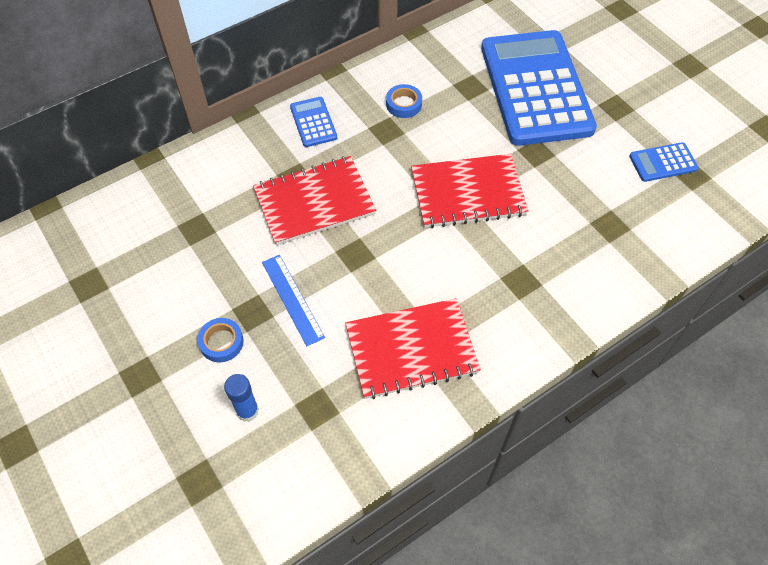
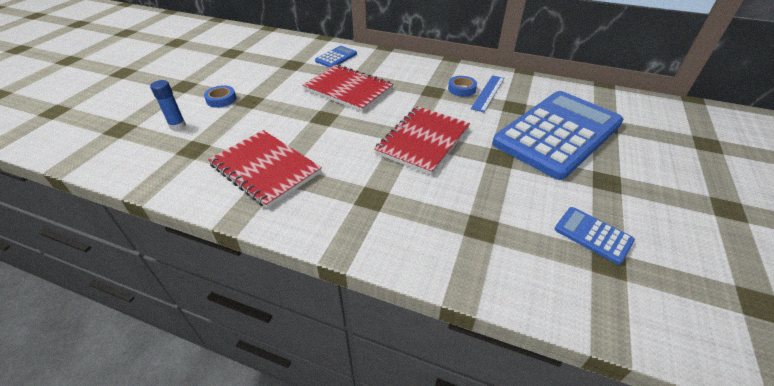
camera: 55 degrees right, 15 degrees down
(292, 299) = (270, 109): blue ruler -> blue ruler (488, 93)
(313, 122) = (405, 67): blue calculator -> blue calculator (336, 57)
(468, 193) = (423, 141): red notebook -> red notebook turned 75 degrees clockwise

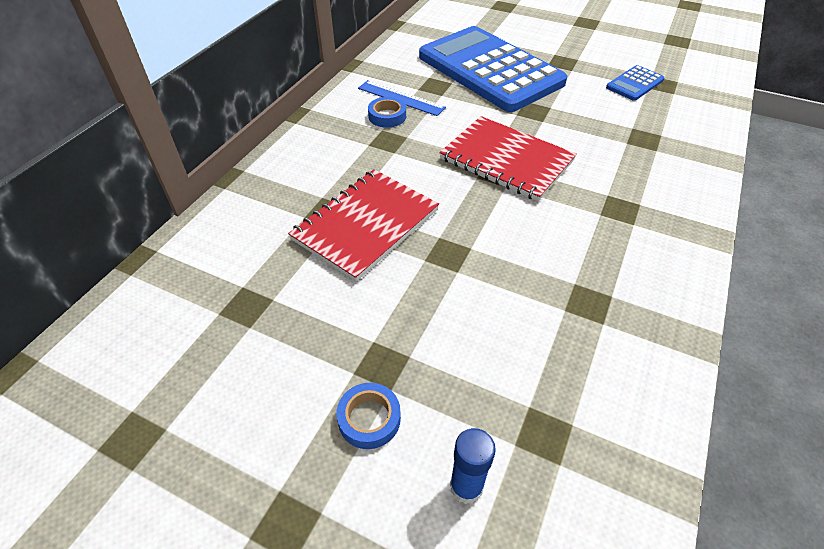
camera: 85 degrees left, 5 degrees up
(265, 169) = (584, 316): red notebook -> none
(336, 57) = (241, 240): blue calculator -> none

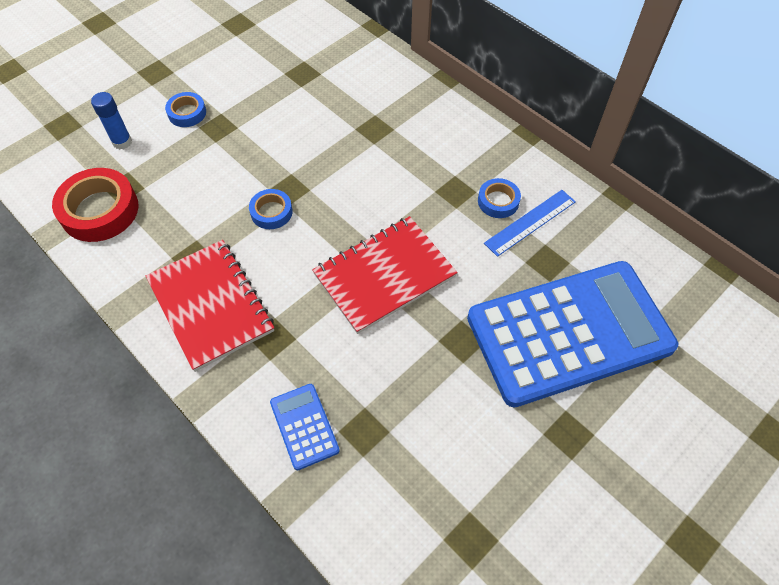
camera: 110 degrees right, 10 degrees up
(366, 225) = (346, 148): red notebook -> red notebook (210, 305)
(487, 257) = (271, 212): none -> blue tape
(598, 444) = (100, 210): none -> red tape
(634, 84) = (483, 498): blue calculator -> blue calculator (304, 426)

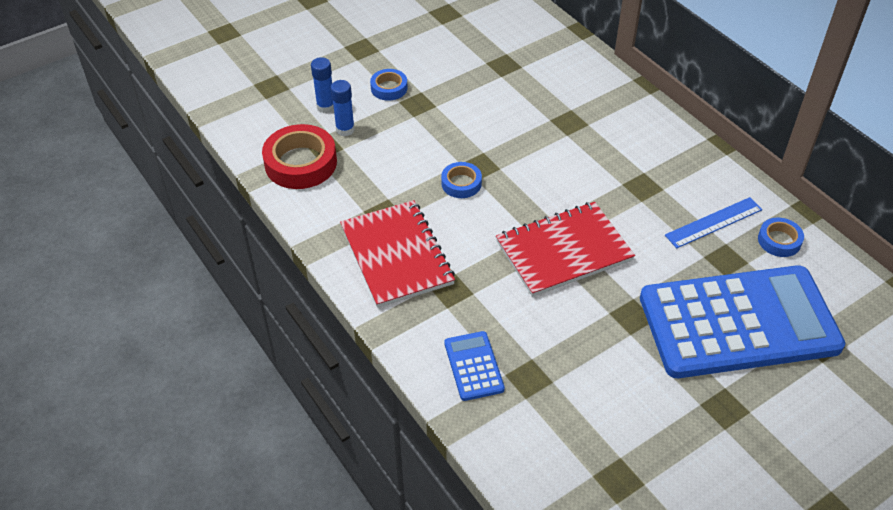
camera: 10 degrees right, 10 degrees down
(144, 166) = (345, 129): none -> blue glue stick
(498, 201) = (684, 200): blue tape -> blue tape (779, 240)

